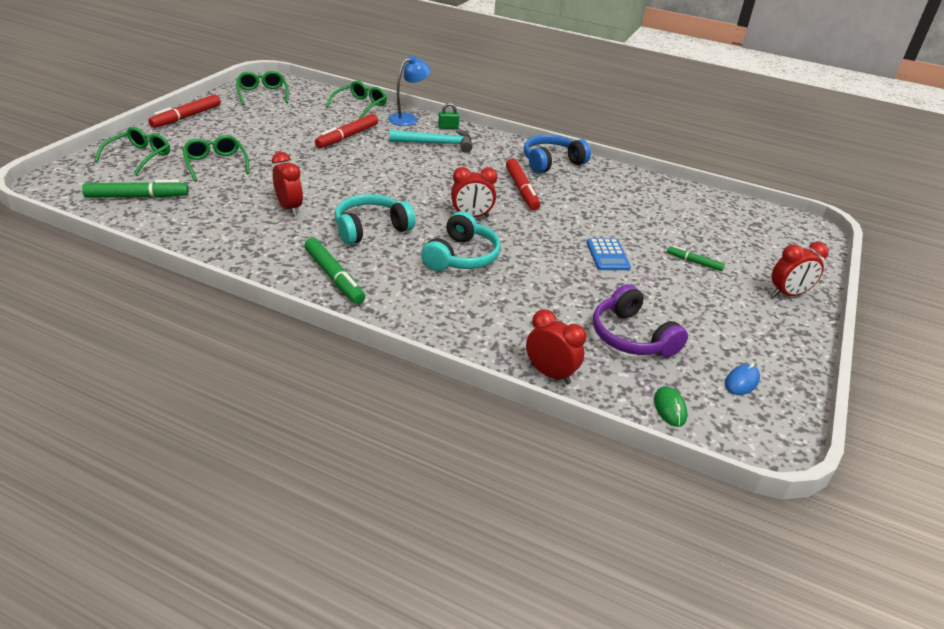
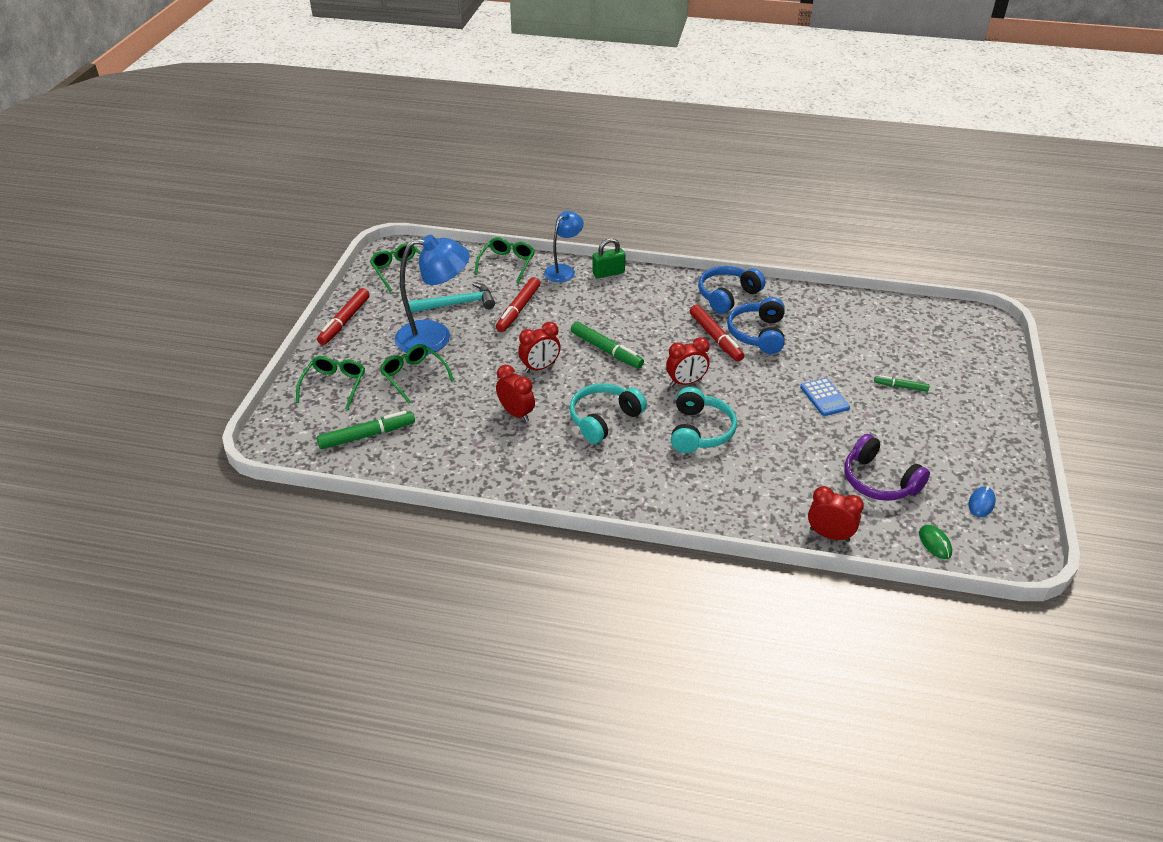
camera: 10 degrees left, 5 degrees up
(257, 141) = (435, 337): none -> blue lamp
(334, 277) = (602, 482): green marker -> green marker (606, 350)
(437, 144) = (608, 298): turquoise hammer -> turquoise hammer (457, 304)
(448, 127) = (608, 273): green padlock -> green padlock, size x1.53
(565, 194) = (758, 334): none -> blue headphones
(788, 294) = (990, 403): red clock -> red clock (540, 367)

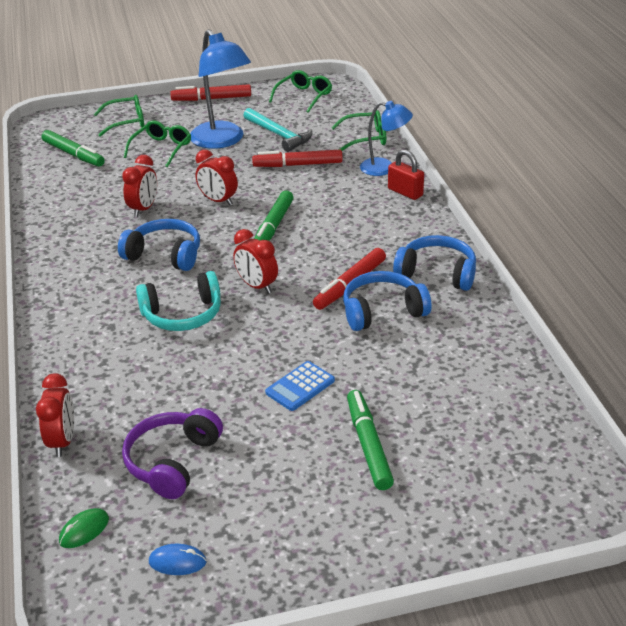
camera: 65 degrees right, 5 degrees down
(604, 419) = (165, 255): turquoise headphones -> blue headphones
(608, 273) = (405, 192): green padlock -> red padlock
(900, 387) = (368, 445): green marker -> green marker, size x1.75

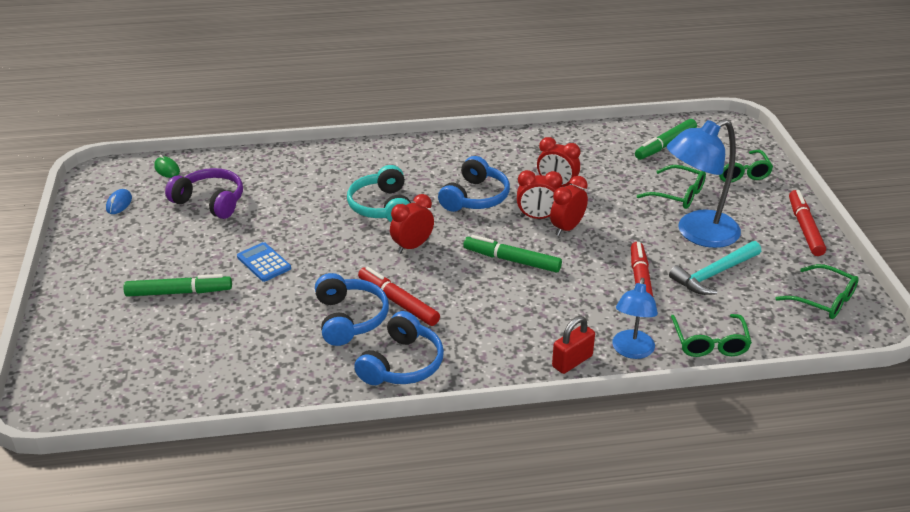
camera: 95 degrees right, 0 degrees up
(62, 441) = (254, 158): red clock -> red clock (537, 217)

